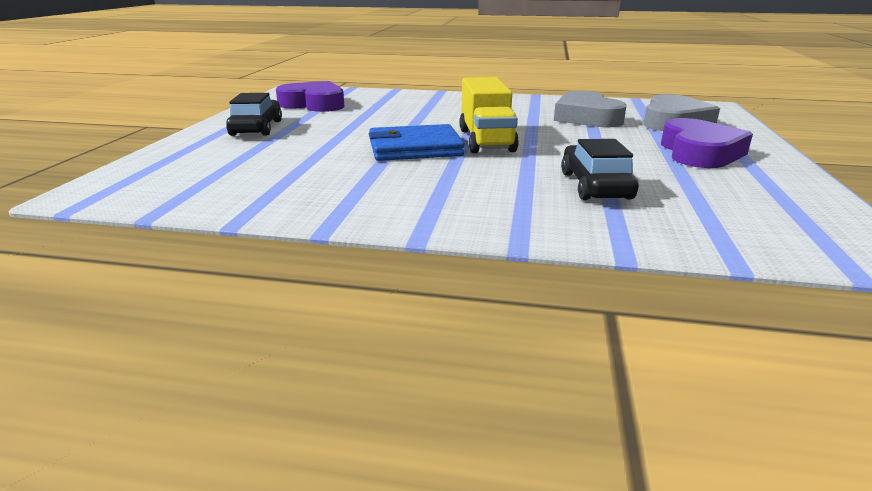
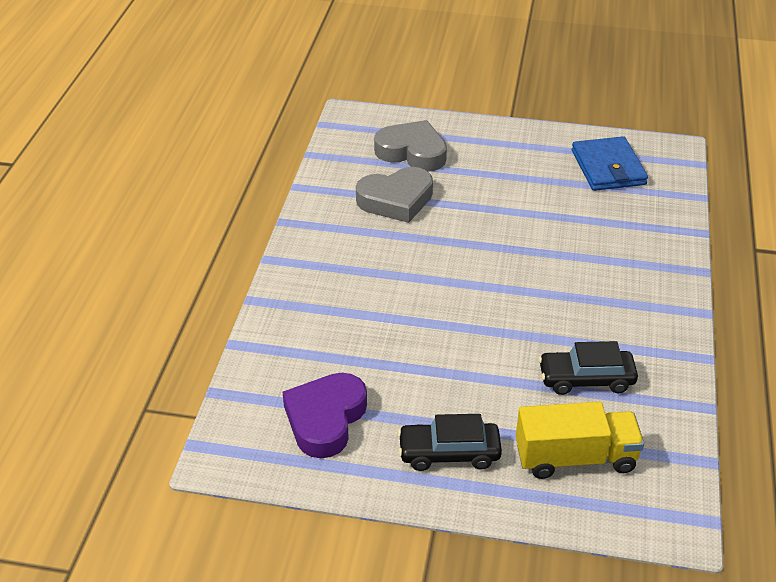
camera: 90 degrees left, 15 degrees up
(414, 148) = (513, 318): blue wallet -> blue wallet (608, 168)
(486, 140) = (482, 272): yellow truck -> yellow truck (575, 458)
(595, 186) = (593, 225): black car -> black car (586, 379)
(699, 152) = (505, 161): purple heart -> none

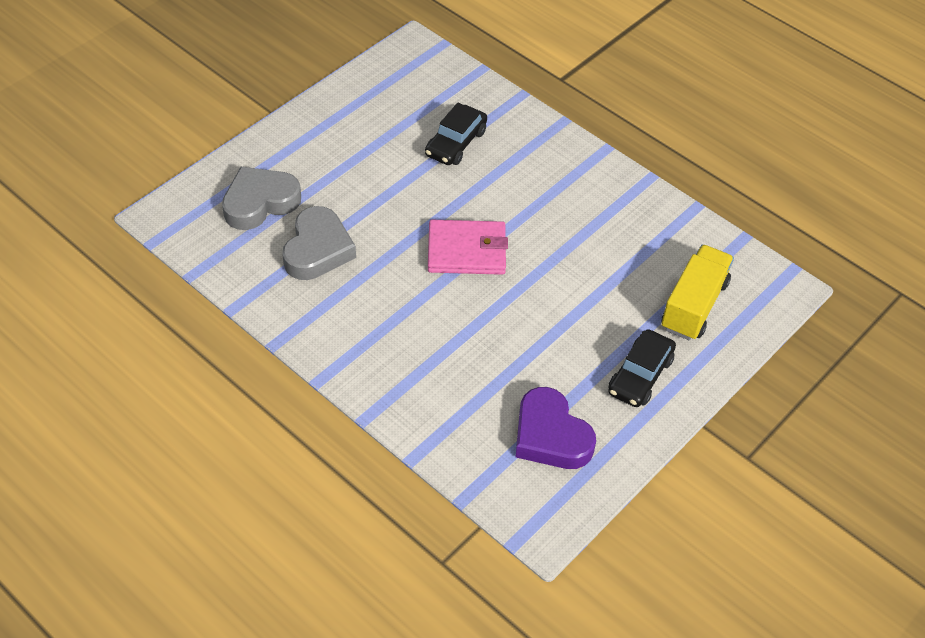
camera: 60 degrees left, 10 degrees up
(481, 279) = (467, 251): none -> pink wallet
(586, 379) = (623, 253): black car -> black car (455, 143)
(608, 168) = (400, 96): blue wallet -> none

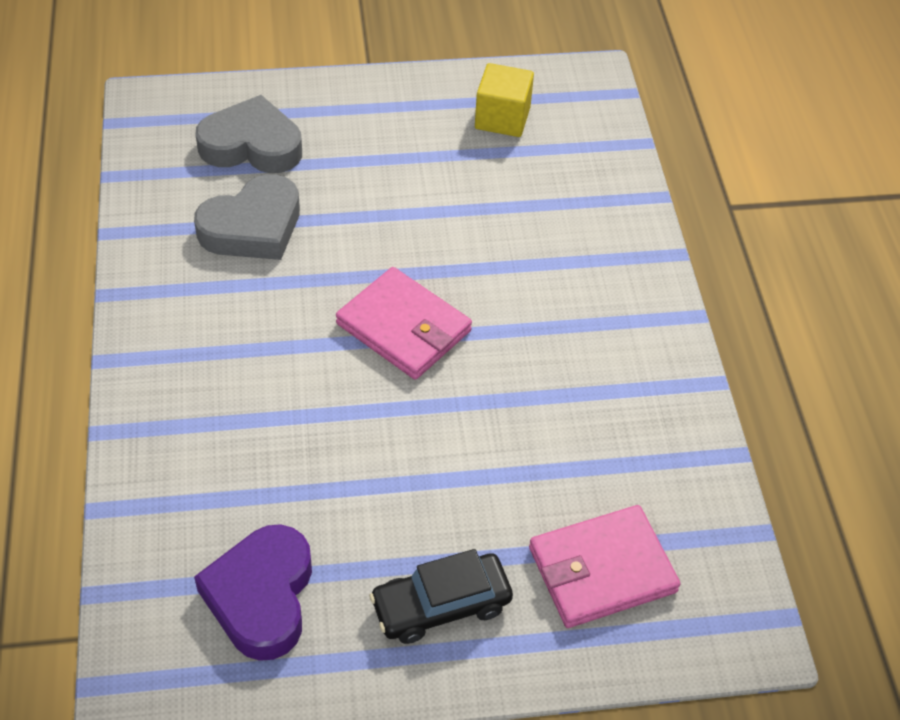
camera: 40 degrees right, 0 degrees up
(389, 99) = (502, 118): none -> yellow cube
(455, 143) = (523, 205): black car -> none
(694, 305) = (601, 570): yellow truck -> pink wallet

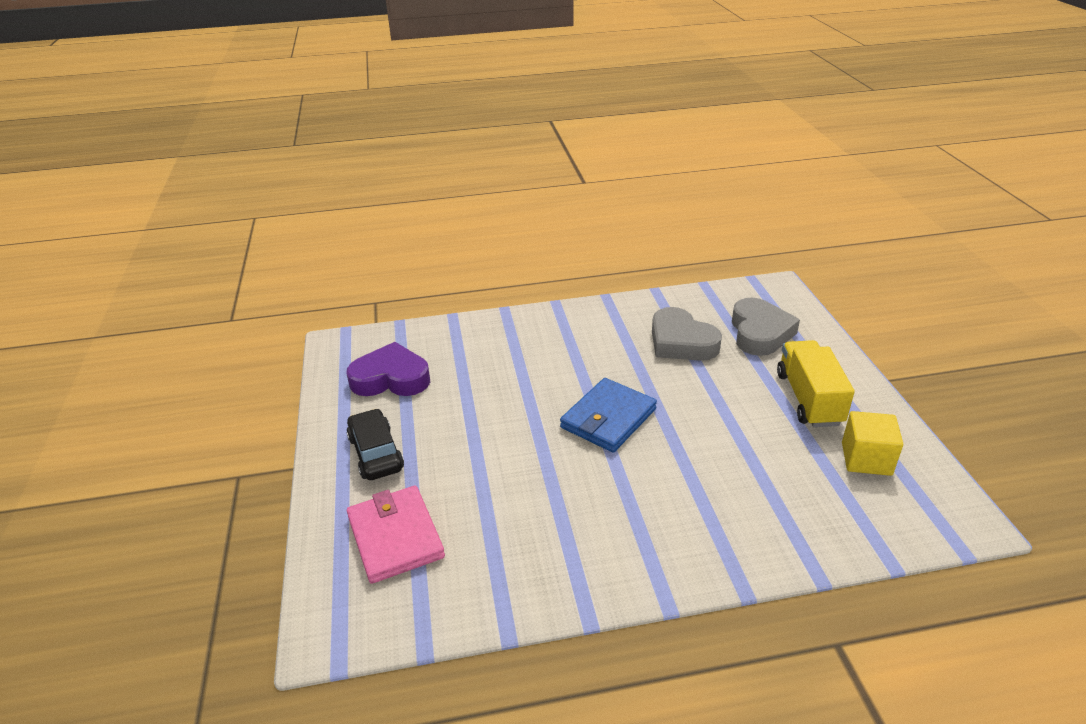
camera: 90 degrees right, 15 degrees down
(396, 135) = (809, 399): none -> yellow truck
(404, 327) = (608, 418): pink wallet -> blue wallet

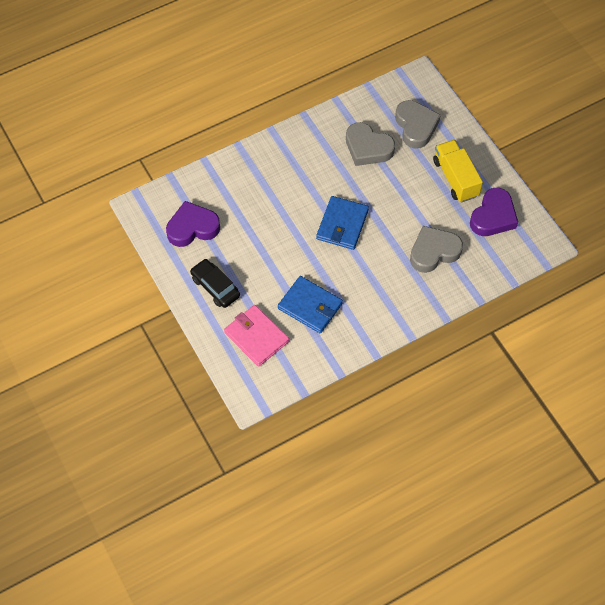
camera: 20 degrees left, 25 degrees up
(507, 514) = (310, 306): none -> blue wallet
(749, 485) = (433, 252): none -> grey heart
(866, 459) = (493, 216): yellow cube -> purple heart

